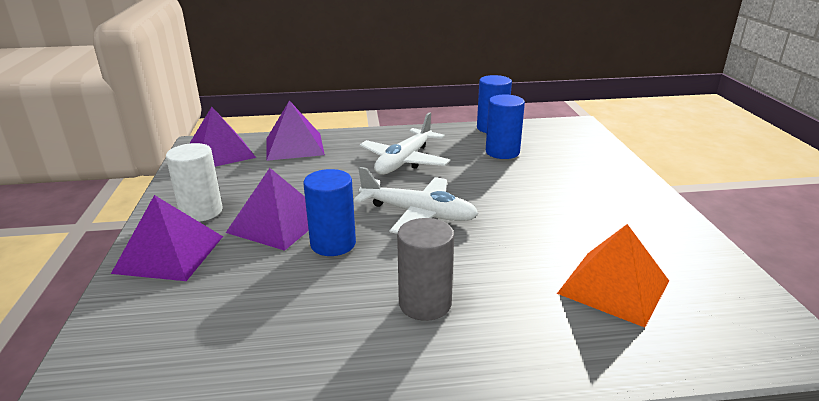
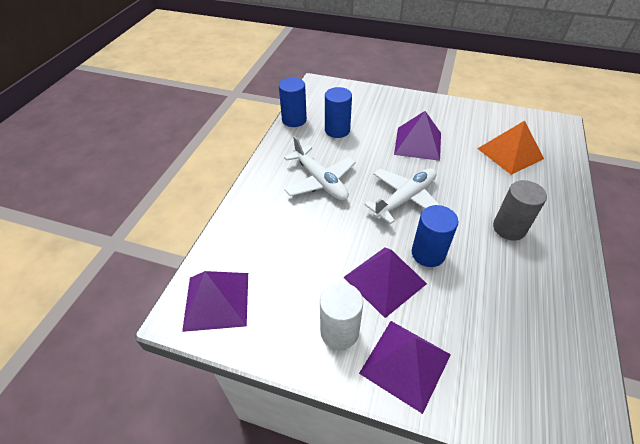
camera: 65 degrees left, 20 degrees up
(294, 146) = (242, 240): purple pyramid -> purple pyramid (418, 143)

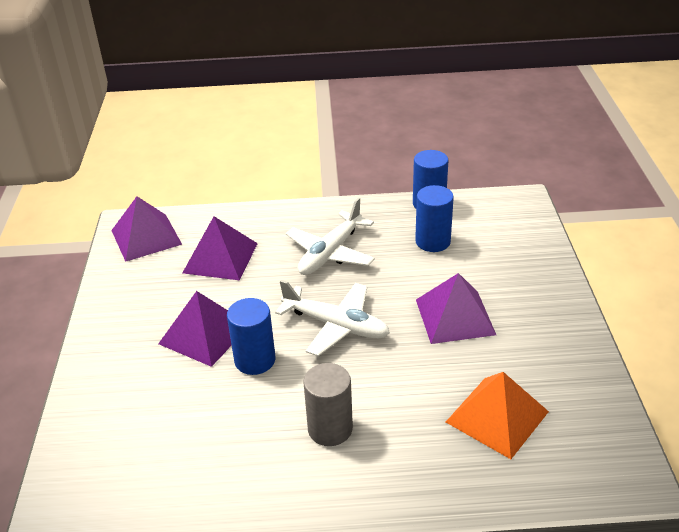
camera: 70 degrees right, 10 degrees down
(339, 331) = (134, 317): white cylinder -> none
(405, 363) = (111, 368): purple pyramid -> purple pyramid (220, 258)

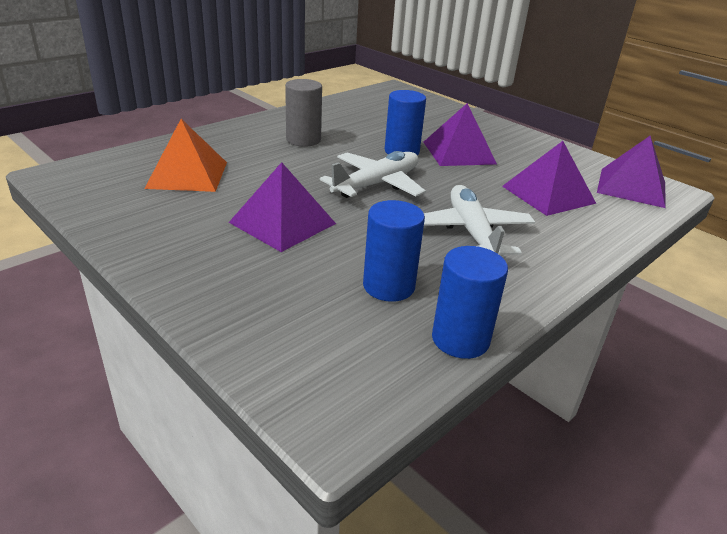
camera: 135 degrees right, 5 degrees down
(336, 326) = (377, 184): white plane -> white plane turned 150 degrees clockwise

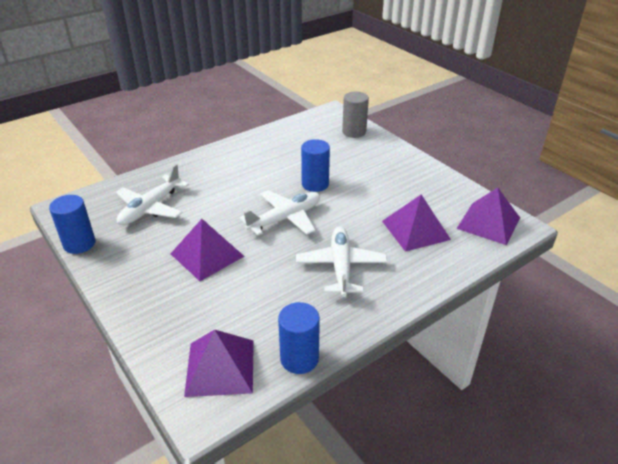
camera: 10 degrees right, 5 degrees up
(187, 174) = (150, 208): orange pyramid -> white plane
(303, 140) = (242, 172): grey cylinder -> grey cylinder (354, 132)
(388, 286) = (265, 313): blue cylinder -> blue cylinder (79, 244)
(459, 152) = (360, 185): purple pyramid -> purple pyramid (220, 367)

